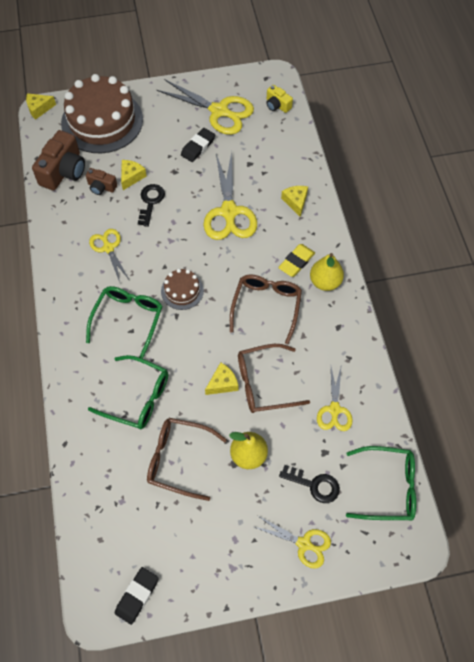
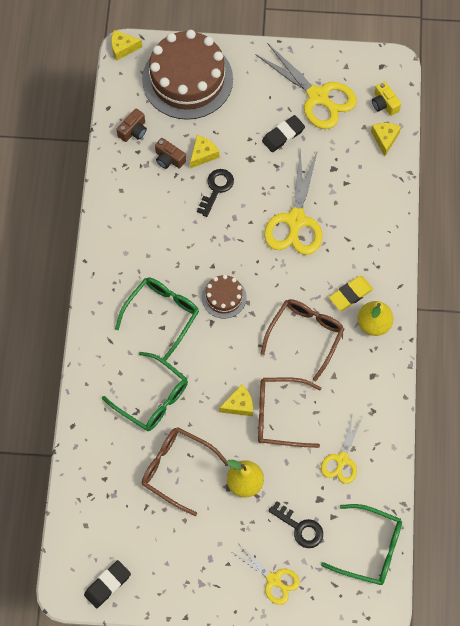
camera: 15 degrees right, 5 degrees up
(64, 171) = (133, 131): brown camera -> brown camera, size x0.54
(108, 248) = (160, 231): yellow scissors -> none
(296, 202) = (370, 226): yellow cheese -> yellow cheese (385, 139)

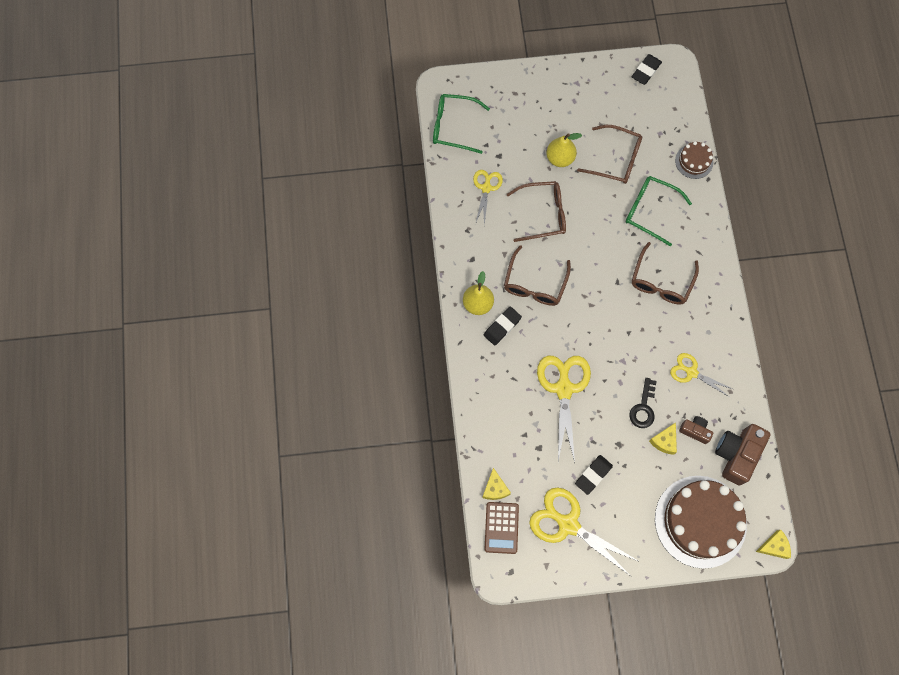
camera: 170 degrees right, 5 degrees up
(133, 131) = (736, 454): brown camera -> brown camera, size x1.87
(162, 314) = (661, 282): green glasses -> brown glasses
(224, 297) = (612, 306): brown cake -> brown cake (694, 161)
(239, 405) = (578, 217): yellow cheese -> none
(273, 579) = (523, 94): yellow scissors -> yellow scissors (691, 372)
(300, 528) = (510, 133): black key -> none
(350, 294) = (502, 327): yellow eraser -> black eraser
(384, 104) = (501, 527): yellow camera -> brown calculator

